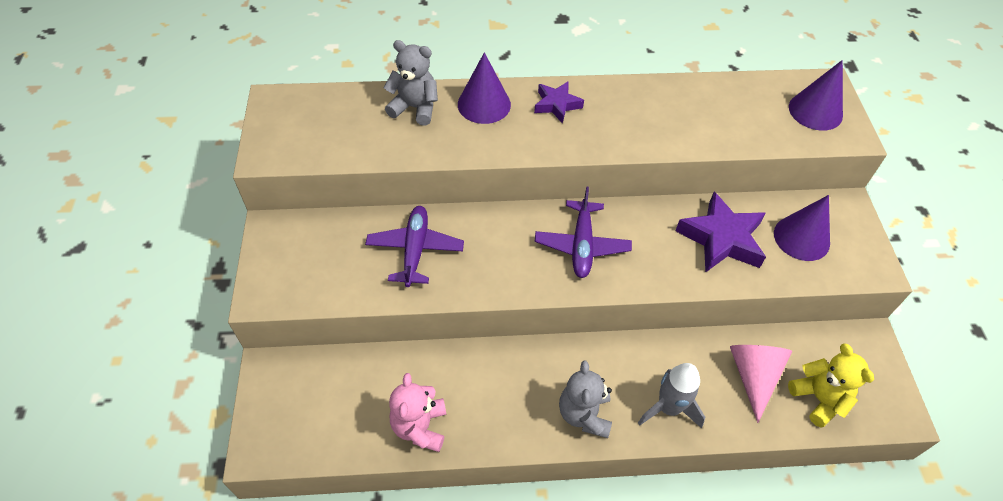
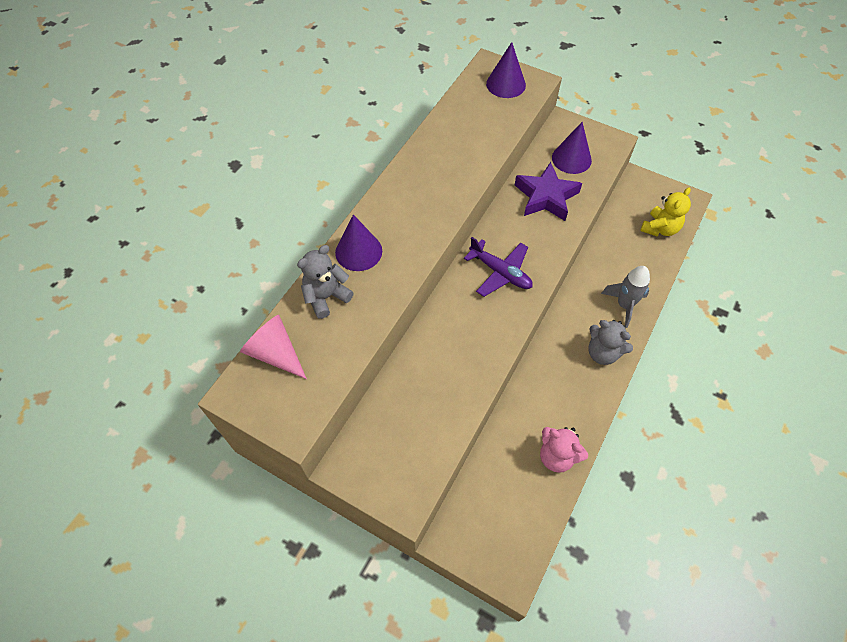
camera: 55 degrees left, 5 degrees up
(415, 250) = (435, 375): purple plane -> none
(557, 105) = (394, 209): purple star -> none
(753, 376) = (628, 249): pink cone -> pink cone (275, 353)
(818, 398) = (660, 228): yellow teddy bear -> yellow teddy bear turned 120 degrees clockwise

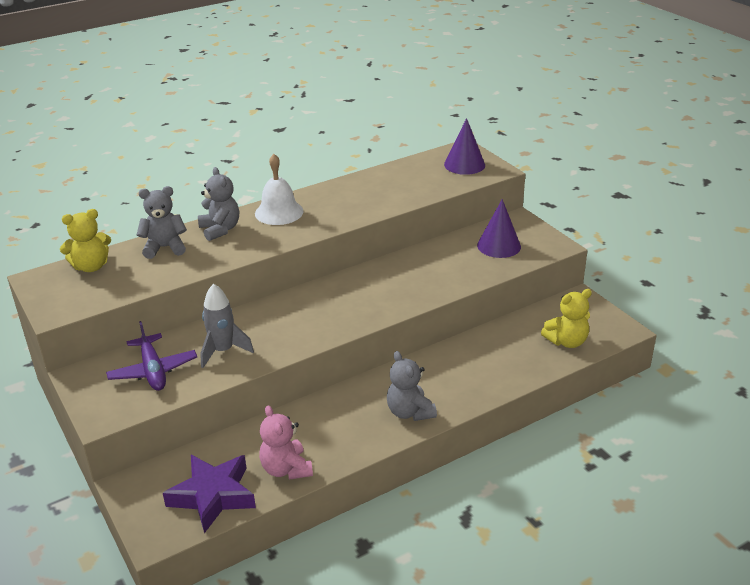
camera: 30 degrees right, 25 degrees down
(275, 353) = (91, 266): pink cone -> yellow teddy bear
(358, 251) = (220, 230): purple cone -> grey teddy bear
(394, 207) = (279, 212): none -> white bell
(500, 272) = (346, 300): purple plane -> purple plane (153, 370)
(546, 197) = (445, 264): purple star -> purple star (213, 496)
(624, 305) = (468, 385): grey rocket -> grey rocket (223, 351)

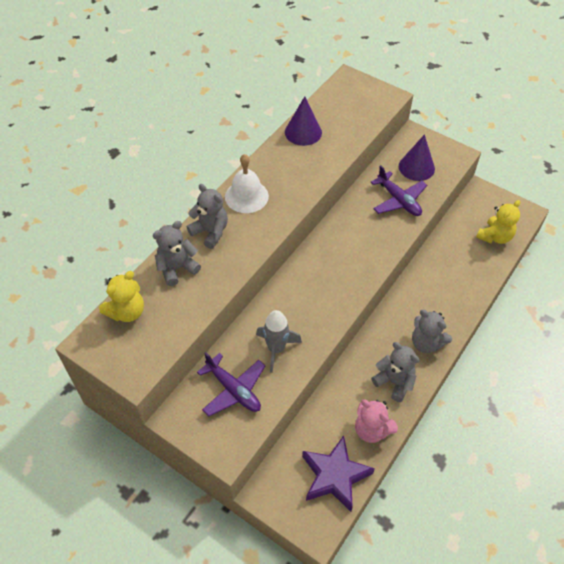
camera: 25 degrees left, 20 degrees up
(345, 435) = (394, 382): none -> grey teddy bear
(455, 267) = (398, 200): none -> purple plane
(464, 164) = (361, 97): purple cone -> purple cone (303, 132)

